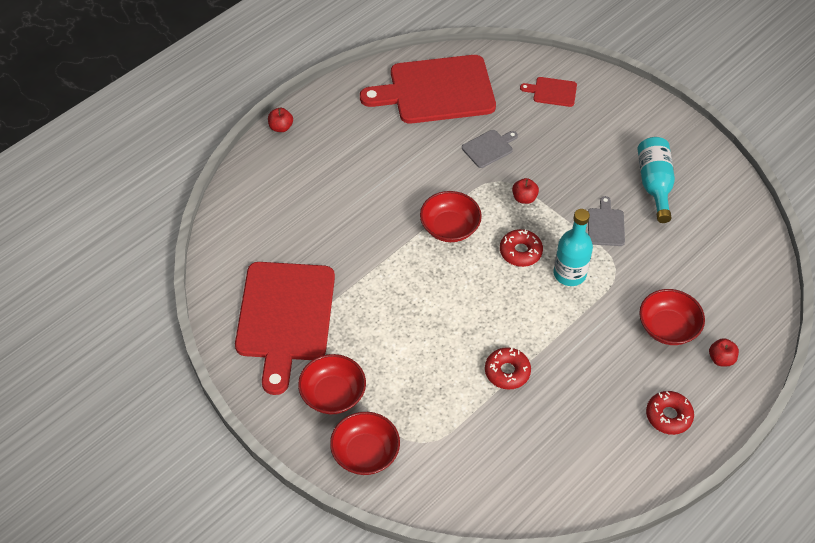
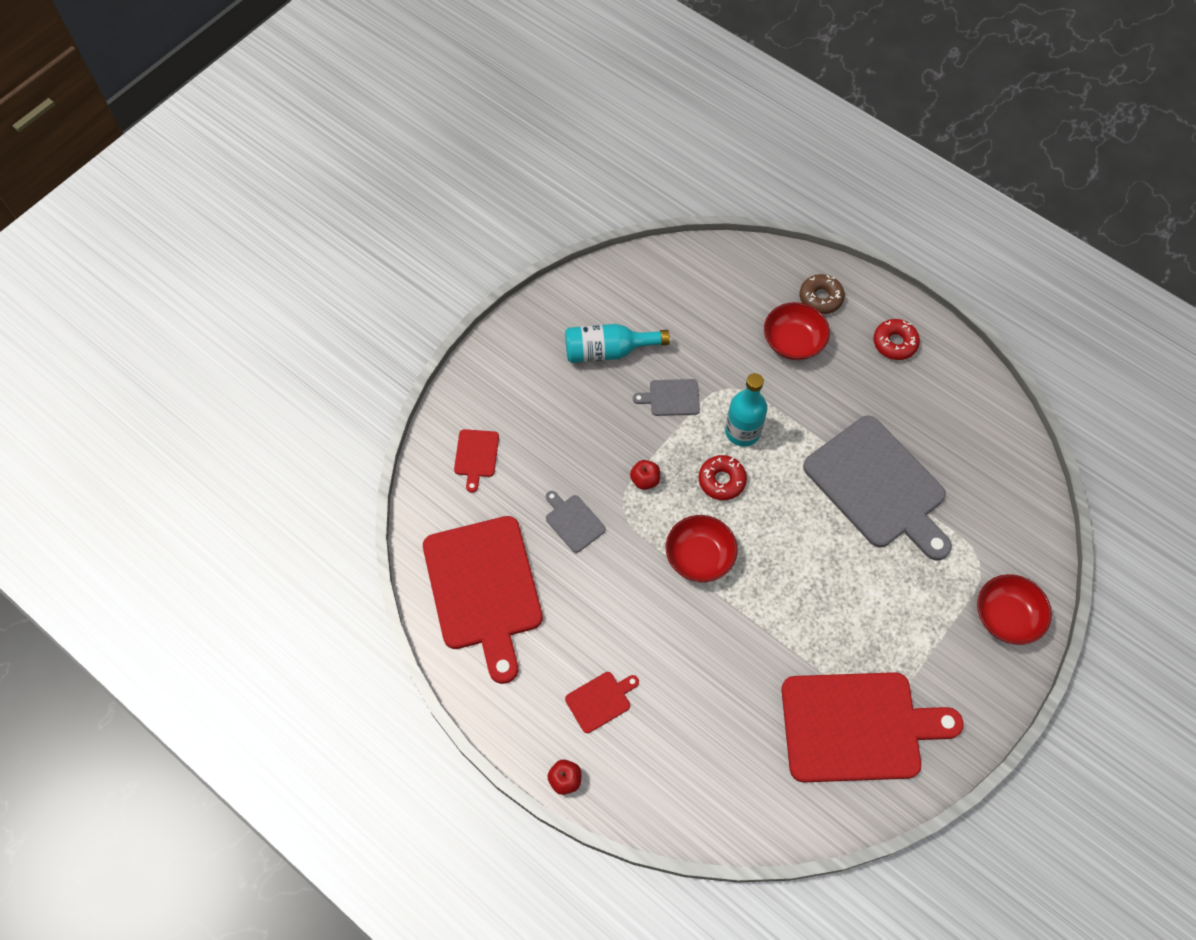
camera: 95 degrees left, 10 degrees up
(333, 394) = (946, 659): red bowl -> none
(336, 152) = (600, 700): none -> red cutting board
(507, 372) = (878, 486): red donut -> grey cutting board
(721, 359) = (820, 298): red apple -> brown donut

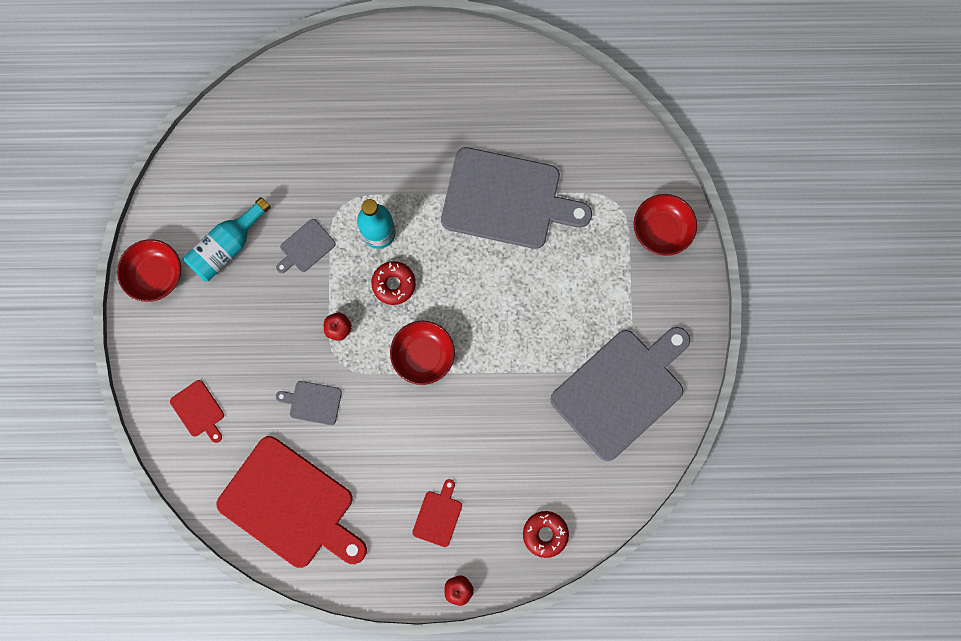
camera: 40 degrees left, 15 degrees up
(793, 342) = (360, 129): red bowl -> red bowl (155, 275)
(820, 298) = (352, 75): brown donut -> none
(857, 727) = (621, 390): red cutting board -> grey cutting board
(894, 343) = (435, 72): red donut -> red donut (545, 534)

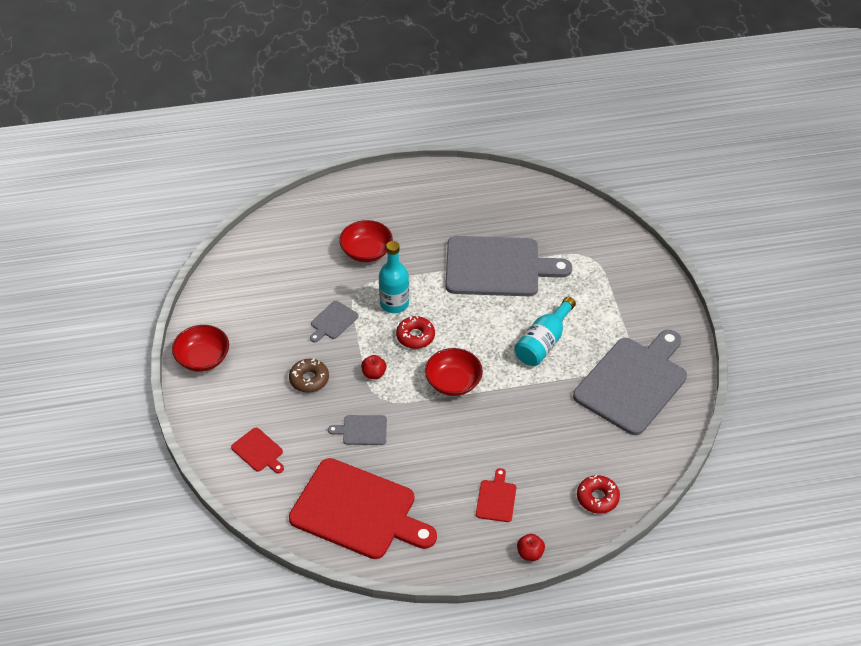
camera: 10 degrees left, 30 degrees down
(227, 246) = (264, 330): turquoise bottle -> turquoise bottle (543, 342)
(267, 324) = (309, 379): none -> brown donut
(661, 230) = (633, 269): red bowl -> red bowl (366, 251)

